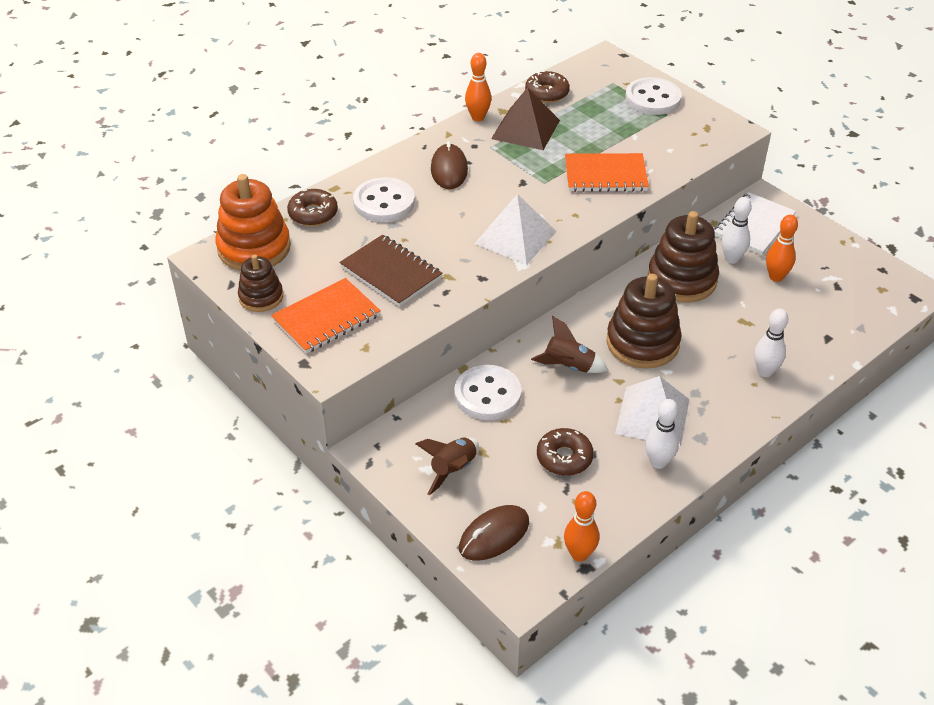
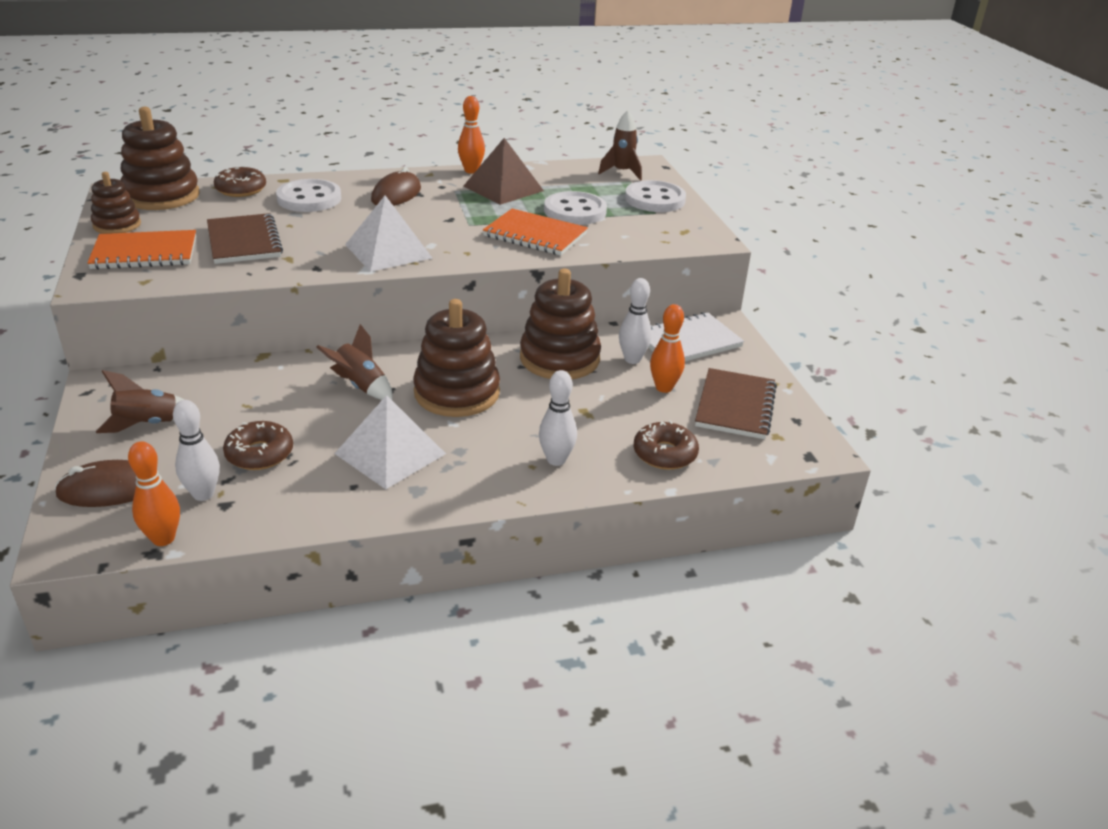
camera: 25 degrees right, 10 degrees down
(254, 248) = (162, 196): orange stacking toy -> brown stacking toy
(487, 395) = (257, 380): white button -> white button (575, 211)
(547, 93) = (556, 172): brown donut -> brown donut (664, 454)
(597, 75) = (622, 172): none -> brown rocket
(658, 462) = (345, 493): white bowling pin -> white bowling pin (203, 494)
(835, 274) = (735, 406): none -> brown notebook

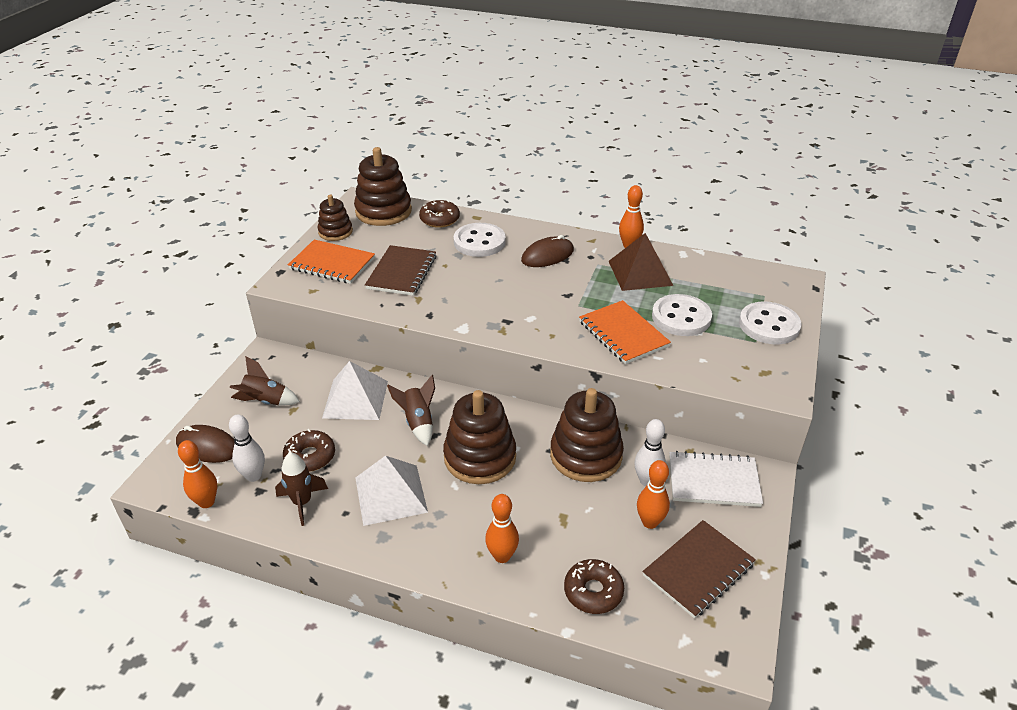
camera: 35 degrees right, 5 degrees up
(388, 251) = (493, 314): white pyramid -> white pyramid (355, 399)
(556, 460) = (502, 556): white bowling pin -> orange bowling pin
(622, 172) = (765, 284): brown rocket -> brown rocket (302, 502)

